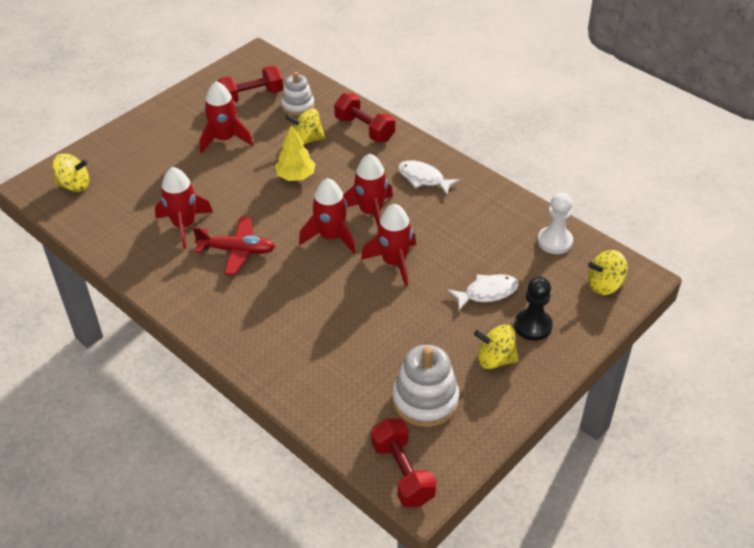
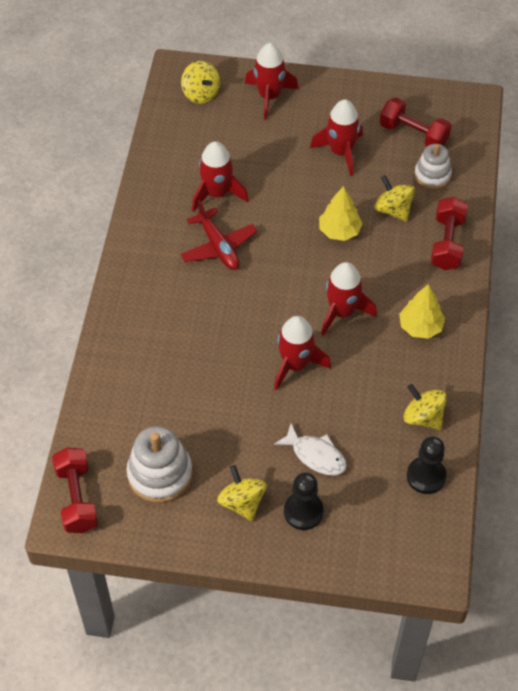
camera: 55 degrees right, 10 degrees up
(331, 237) = (287, 301): red rocket -> red rocket (269, 96)
(402, 472) = (77, 498): red dumbbell -> red dumbbell turned 45 degrees counterclockwise
(423, 178) = (420, 327): white fish -> yellow tree
(554, 241) = (426, 476): white pawn -> black pawn
(604, 285) = (401, 546): yellow spinning top -> yellow spinning top (423, 417)

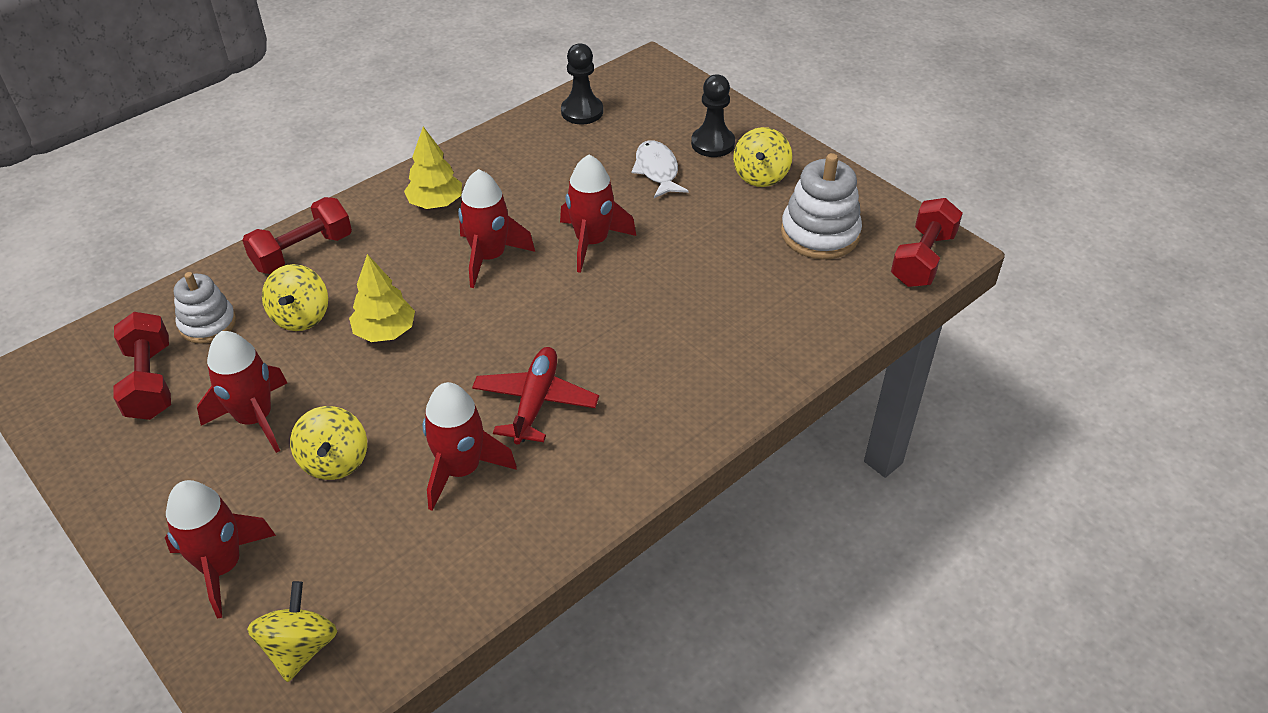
camera: 140 degrees left, 10 degrees down
(423, 417) = (530, 145): yellow spinning top -> yellow spinning top (335, 461)

